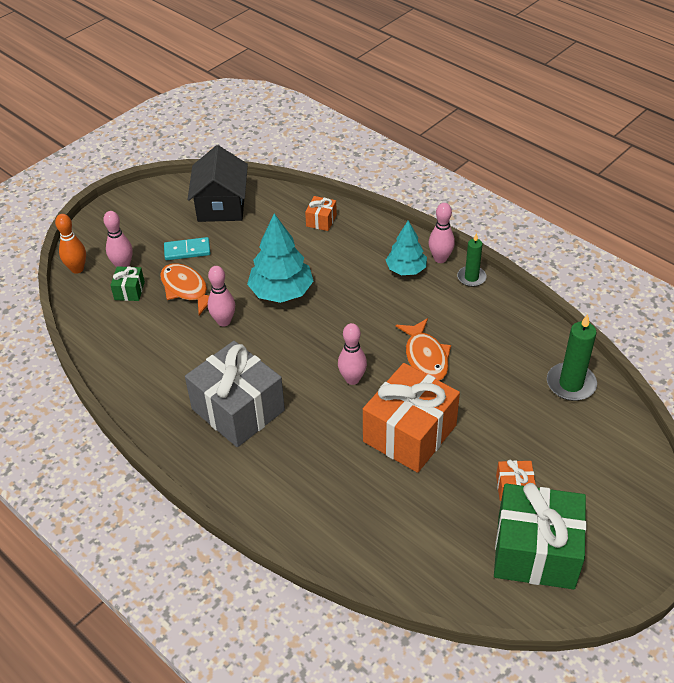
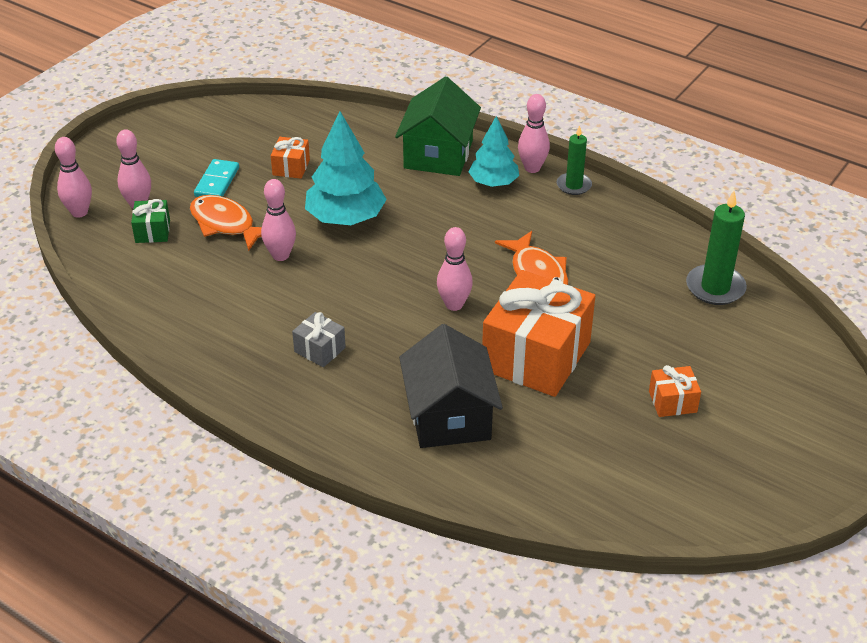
camera: 10 degrees left, 5 degrees down
(77, 269) = (79, 212): orange bowling pin -> pink bowling pin
(187, 251) = (217, 182): turquoise domino -> turquoise domino turned 60 degrees counterclockwise
(221, 205) = (249, 130): black house -> black house (449, 416)
(238, 410) = (319, 350): grey gift -> grey gift, size x0.44
(321, 220) = (378, 138): orange gift -> orange gift (291, 167)
(366, 240) = (438, 154): none -> green house
(535, 551) = (712, 466): green gift -> none

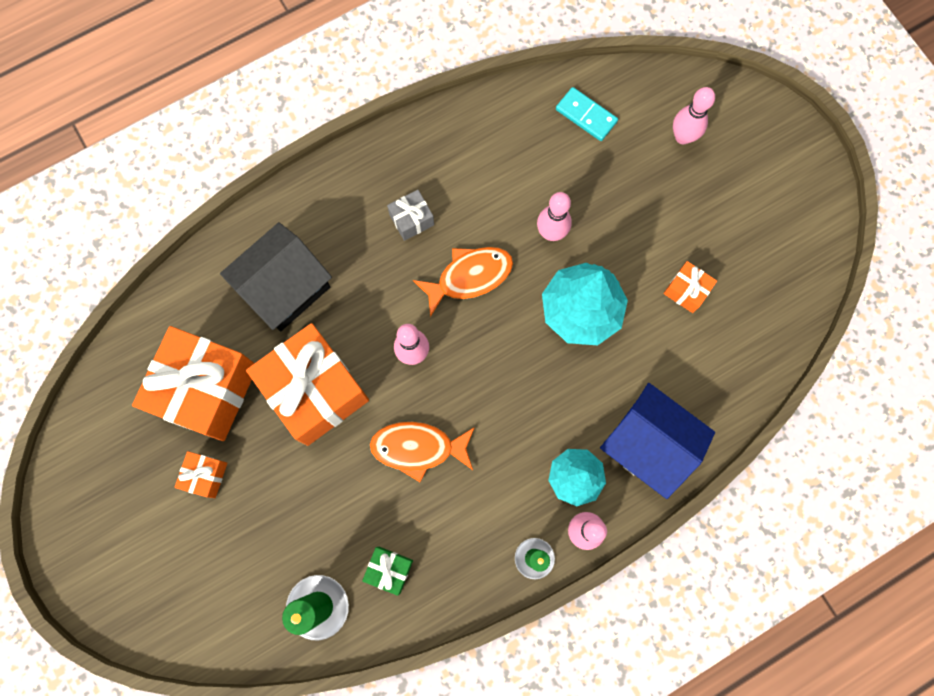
camera: 115 degrees right, 35 degrees up
(79, 212) = (692, 85): pink bowling pin -> none
(152, 231) = (636, 138): green gift -> green gift (389, 569)
(217, 182) = (690, 215): turquoise domino -> turquoise domino (586, 116)
(225, 224) = (619, 201): orange fish -> orange fish (469, 277)
(438, 154) = (647, 444): green house -> blue house
(449, 416) = (285, 288): black house -> black house turned 60 degrees counterclockwise
(593, 434) = (207, 390): none -> orange gift

